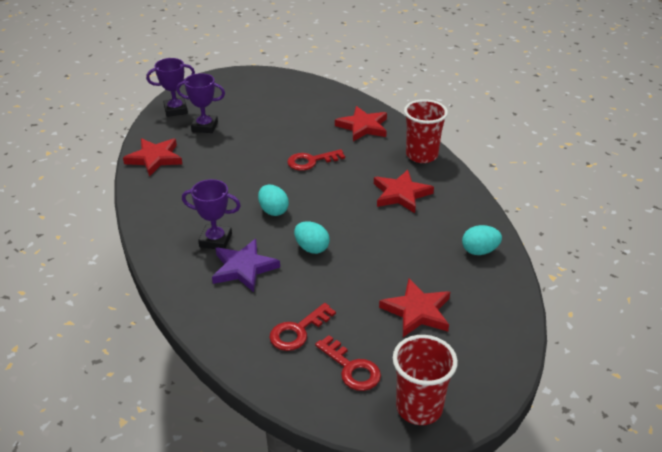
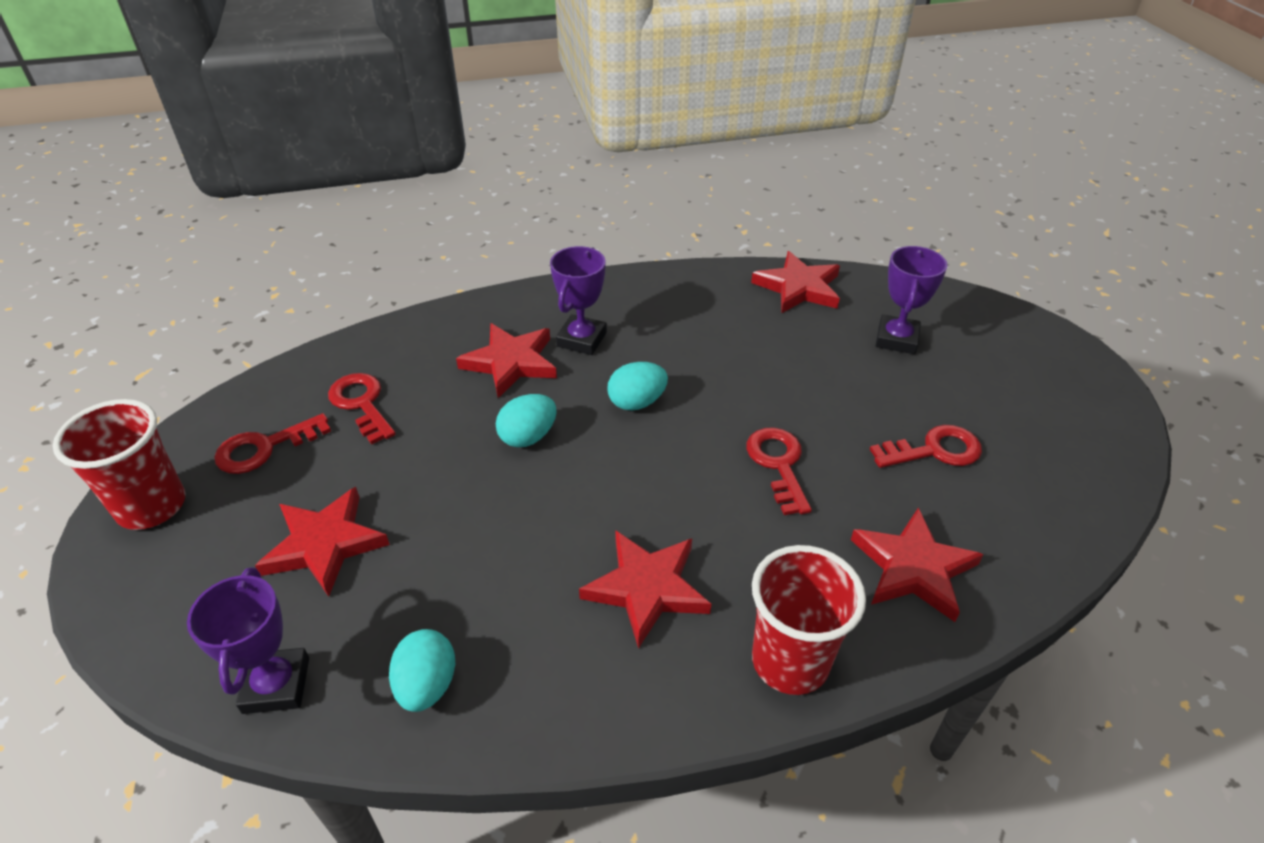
camera: 100 degrees right, 5 degrees up
(175, 110) = (950, 309): purple trophy -> purple trophy (276, 685)
(243, 268) = (511, 362): purple star -> red star
(290, 119) = (934, 450): none -> red key

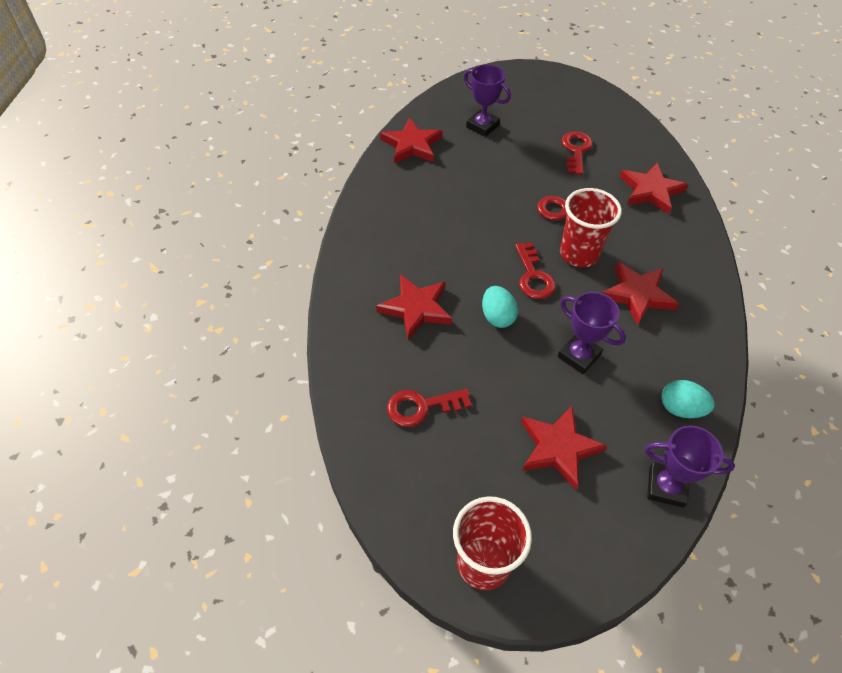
camera: 70 degrees left, 10 degrees up
(264, 448) = (446, 478): red key -> red key (533, 276)
(582, 339) = (410, 264): purple trophy -> purple trophy (579, 356)
(637, 402) = (487, 255): turquoise egg -> none
(790, 661) = (695, 255): red cup -> red cup (579, 254)

